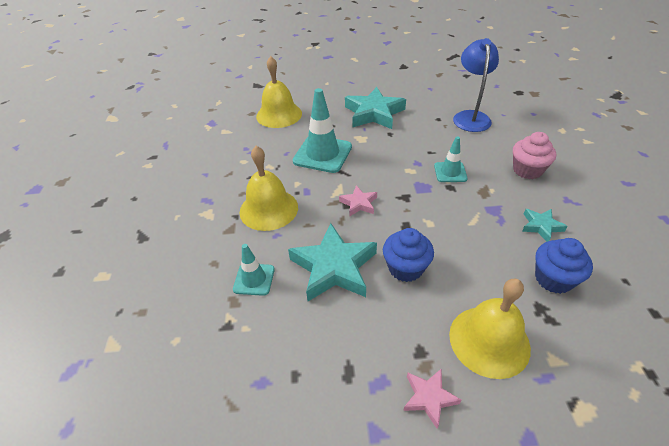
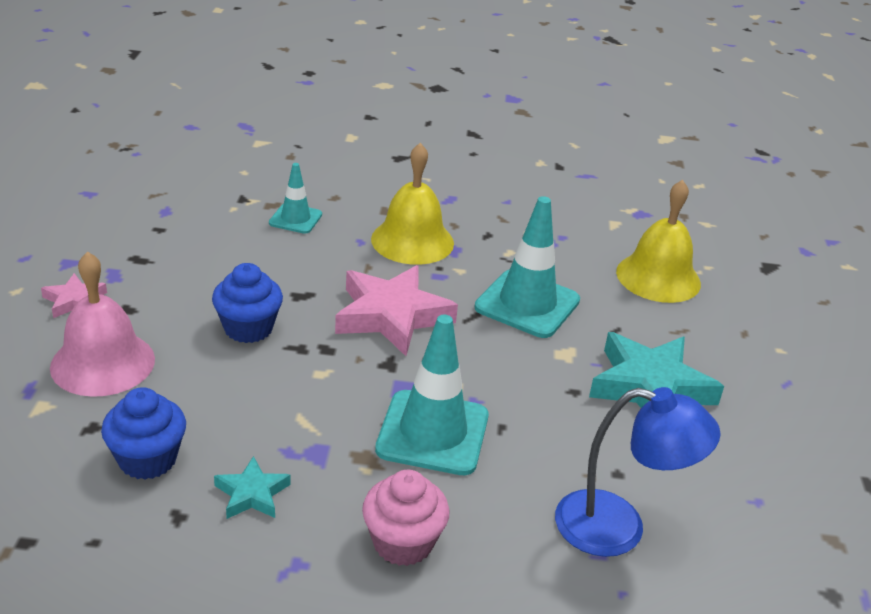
camera: 95 degrees right, 10 degrees down
(334, 267) = (282, 274): turquoise star -> none
(359, 203) = (392, 316): pink star -> pink star, size x2.00
(450, 172) = (433, 433): turquoise traffic cone -> turquoise traffic cone, size x1.79
(489, 341) = (103, 363): yellow bell -> pink bell

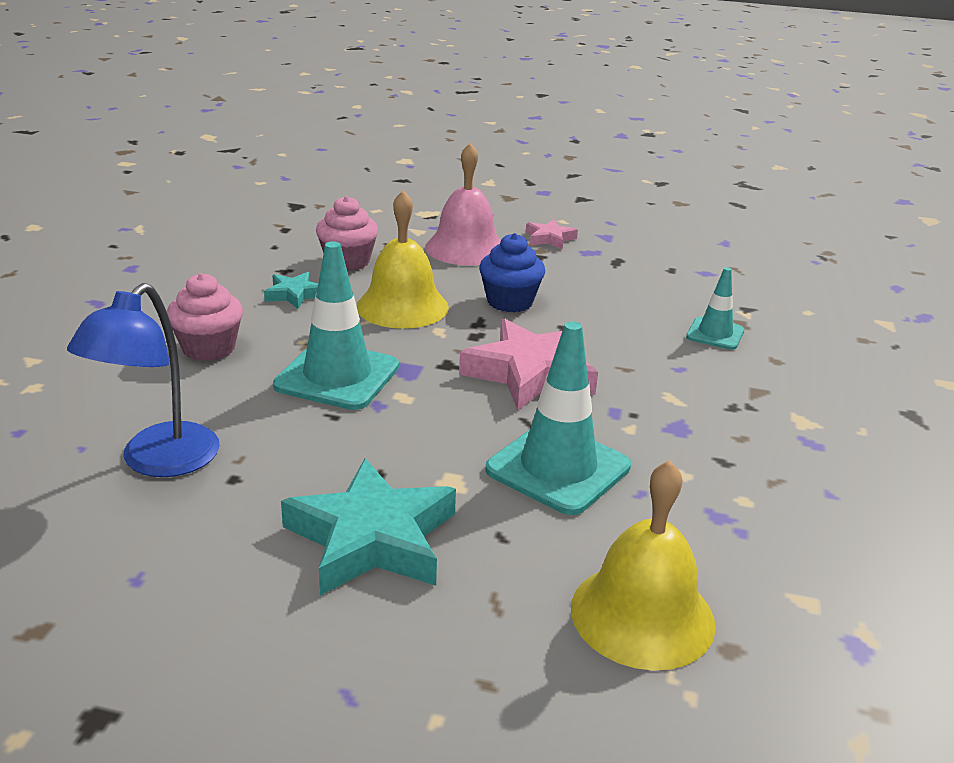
camera: 100 degrees right, 5 degrees down
(148, 459) = (348, 261): blue cupcake -> pink cupcake
(412, 241) = (689, 401): yellow bell -> yellow bell (402, 306)

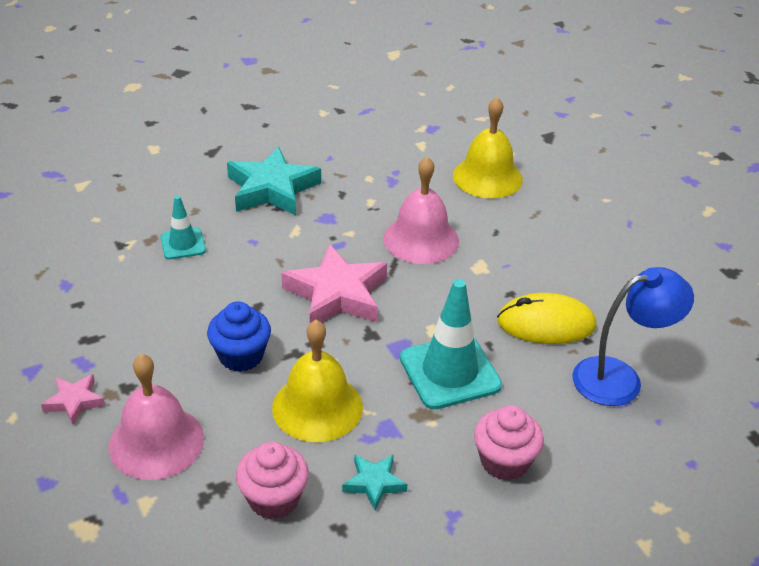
camera: 130 degrees left, 10 degrees up
(299, 467) = (546, 324): none -> yellow mouse
(372, 538) = (554, 266): turquoise star -> turquoise star (272, 189)
(558, 468) = (421, 239): turquoise traffic cone -> pink bell

